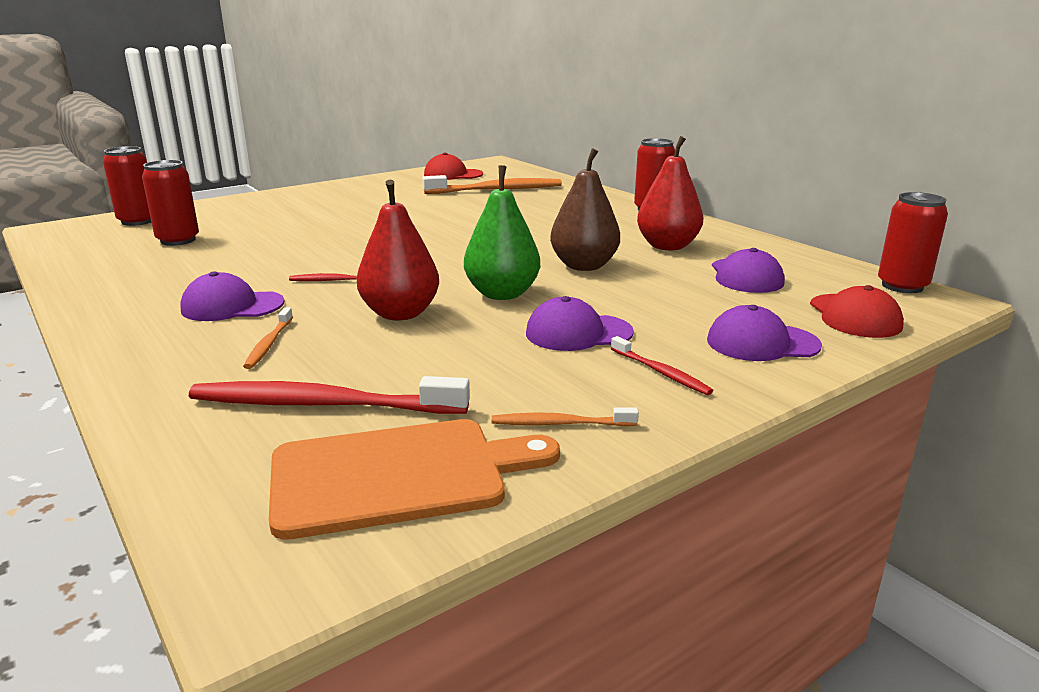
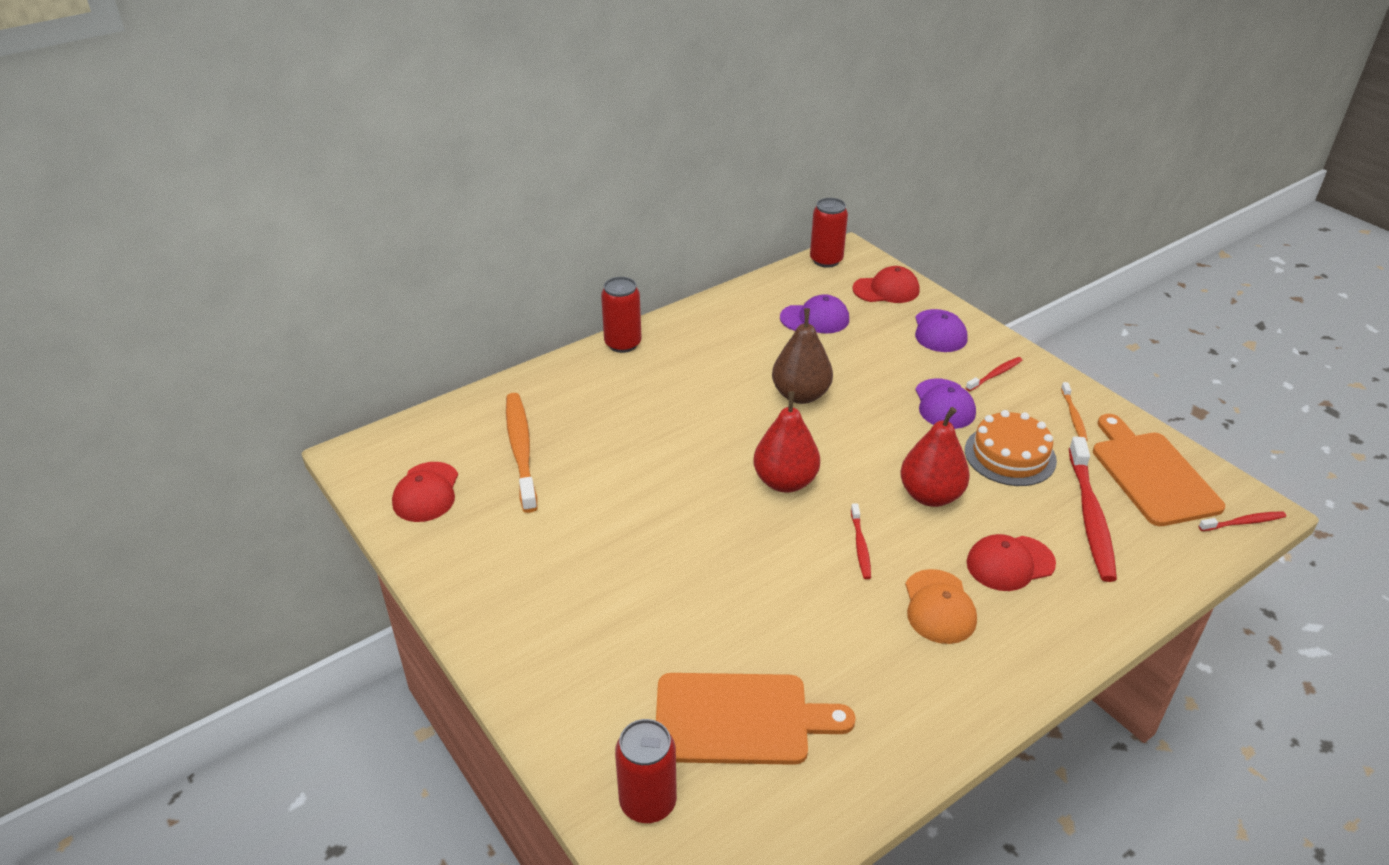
camera: 90 degrees left, 15 degrees up
(178, 240) = (739, 719): red can -> orange cutting board
(232, 306) = (939, 607): purple cap -> orange cap
(235, 557) = (1244, 522): none -> red toothbrush
(269, 344) = (1010, 563): orange toothbrush -> red cap
(466, 364) = (1010, 455): none -> orange cake
(502, 294) = (875, 441): green pear -> none
(667, 246) = (743, 347): red pear -> red pear (785, 482)

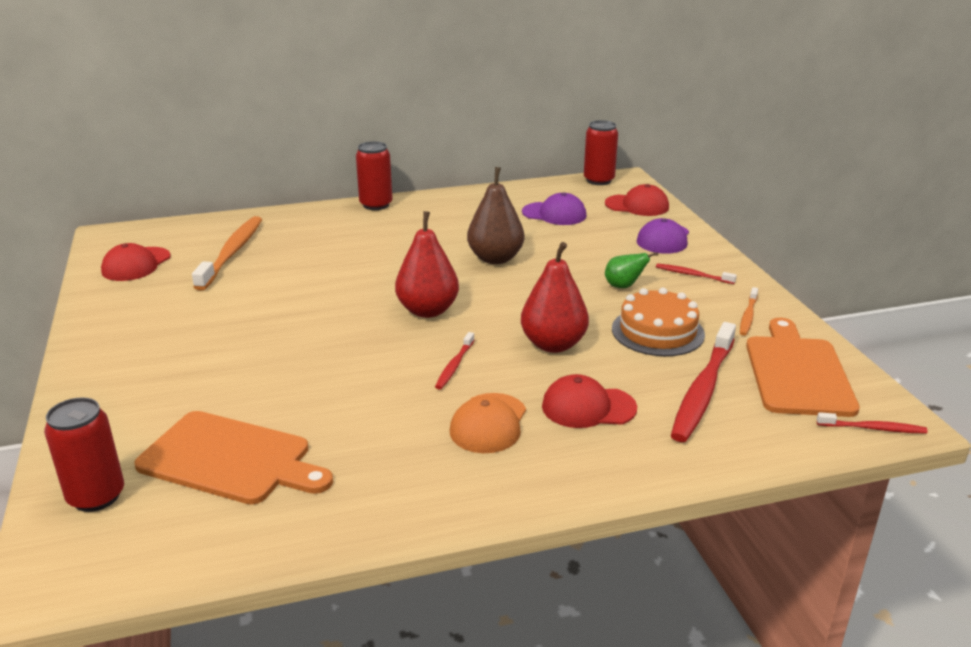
camera: 20 degrees right, 10 degrees down
(944, 404) = (623, 286): purple cap -> green pear
(995, 374) = (692, 275): red toothbrush -> red toothbrush turned 135 degrees counterclockwise

